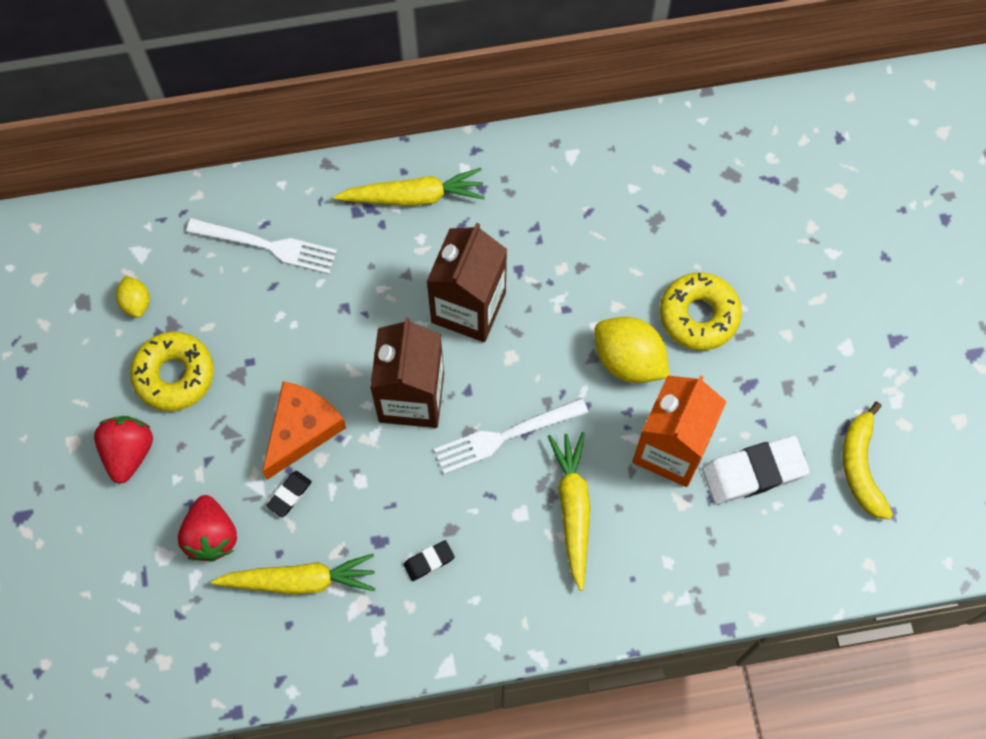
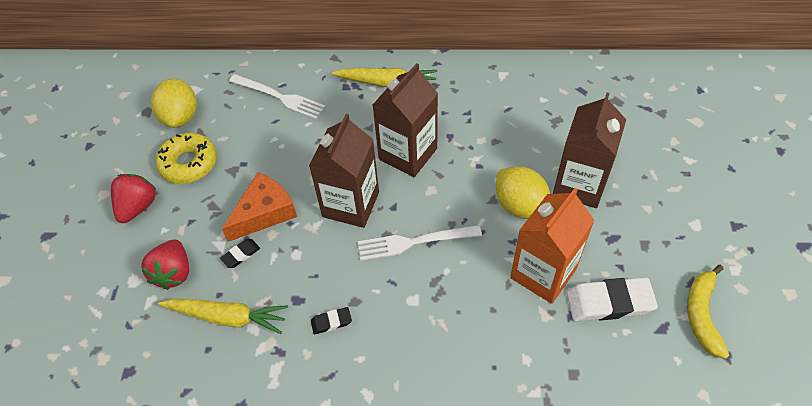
camera: 15 degrees right, 15 degrees down
(136, 302) = (180, 117): yellow lemon -> yellow lemon, size x1.87
(573, 510) = (455, 304): yellow carrot -> none
(699, 315) = (579, 185): yellow donut -> brown carton

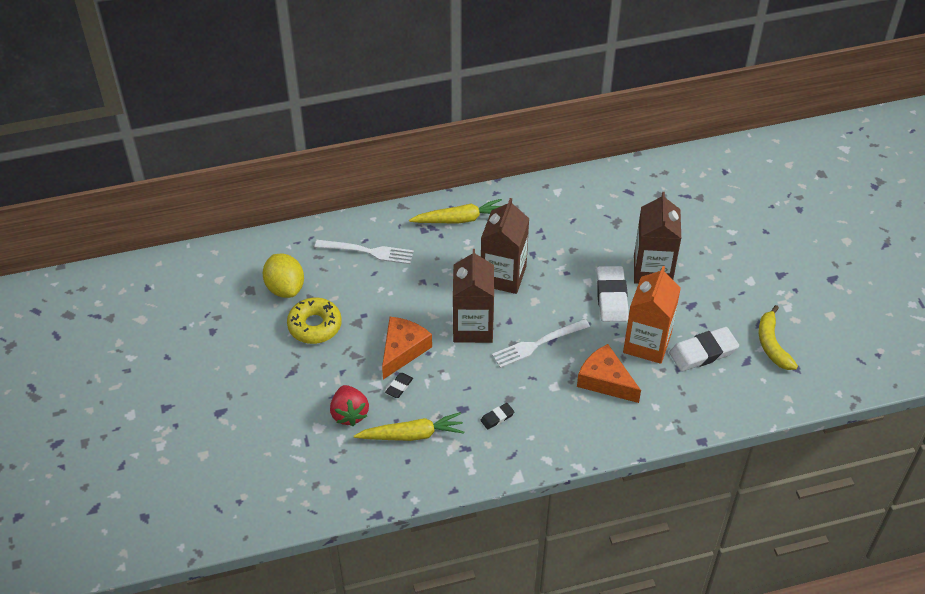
camera: 20 degrees left, 5 degrees down
(138, 207) = (288, 371): red strawberry -> none
(476, 308) = (605, 380): none -> orange cheese
(520, 206) = (611, 297): yellow lemon -> white eraser

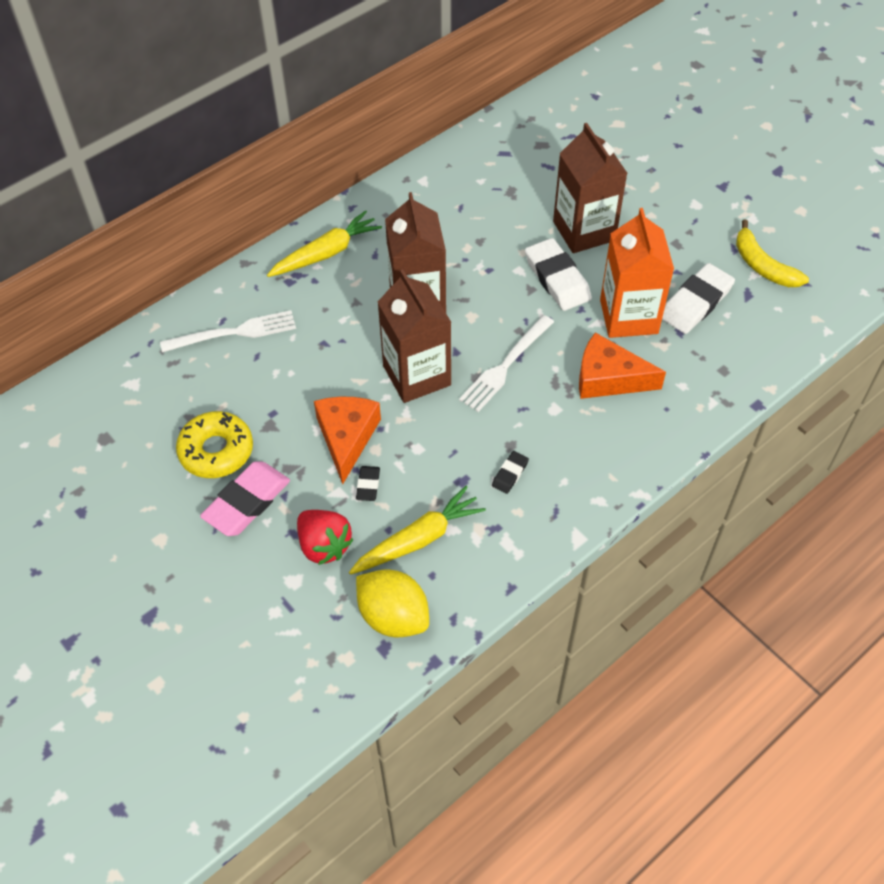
camera: 25 degrees left, 5 degrees up
(285, 288) = (151, 418): yellow lemon -> yellow lemon (393, 616)
(316, 366) = (247, 502): none -> pink eraser

